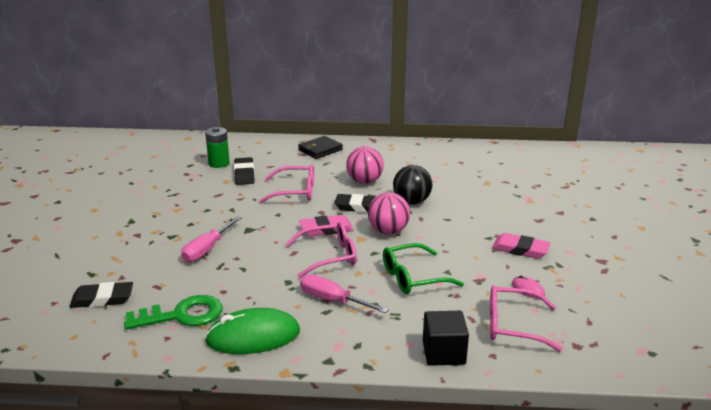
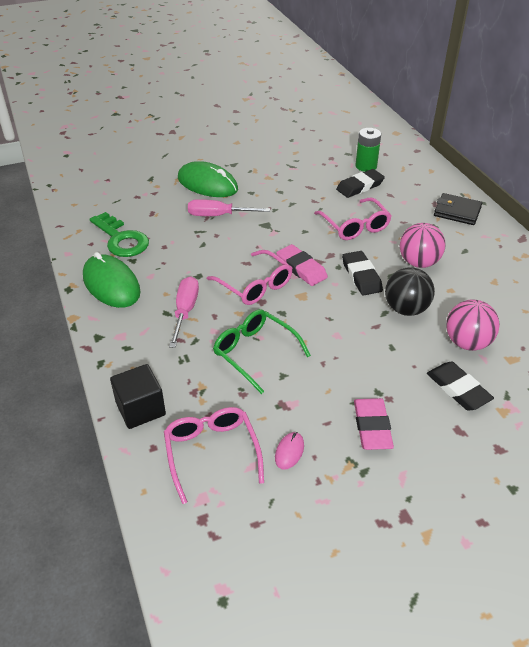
camera: 65 degrees right, 15 degrees up
(102, 299) = (122, 196): black eraser -> black eraser (458, 389)
(146, 243) = (207, 184): none -> green mouse
(388, 231) = (330, 310): pink ball -> pink ball (467, 342)

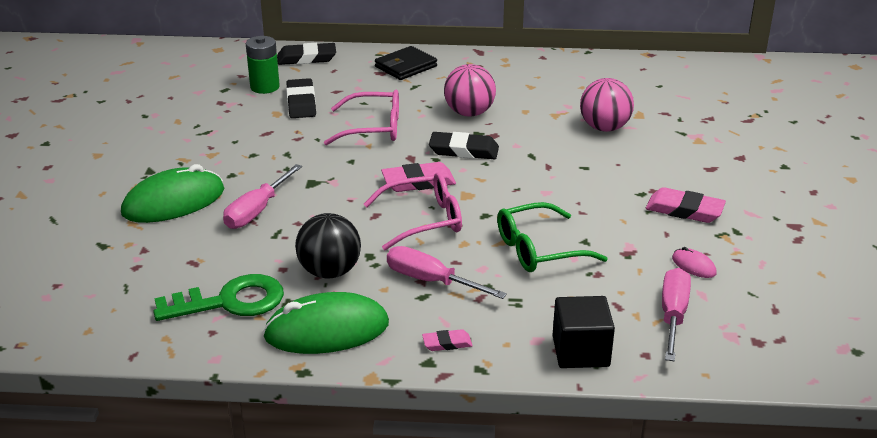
camera: 65 degrees left, 10 degrees down
(121, 339) = (447, 343): none -> pink eraser
(212, 453) = (673, 315): pink glasses -> pink screwdriver
(406, 309) = (535, 142): black ball -> black ball (330, 271)
(458, 389) = (661, 152): black eraser -> black eraser (306, 58)

